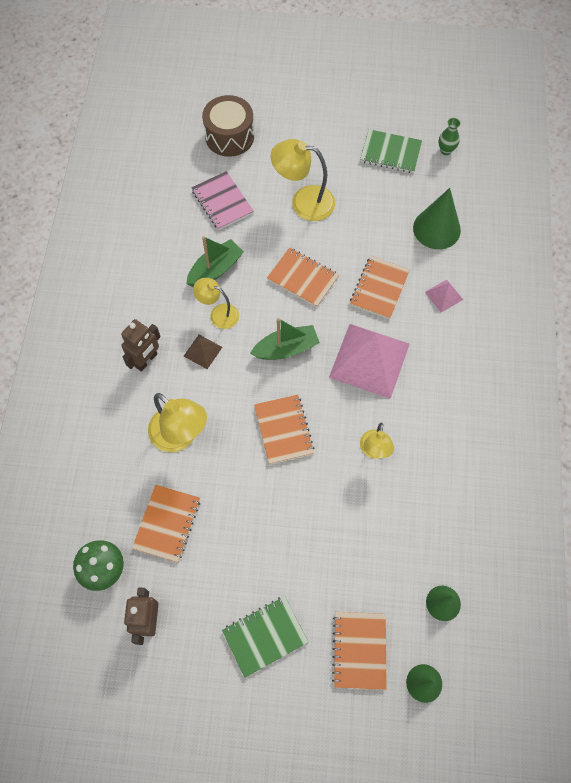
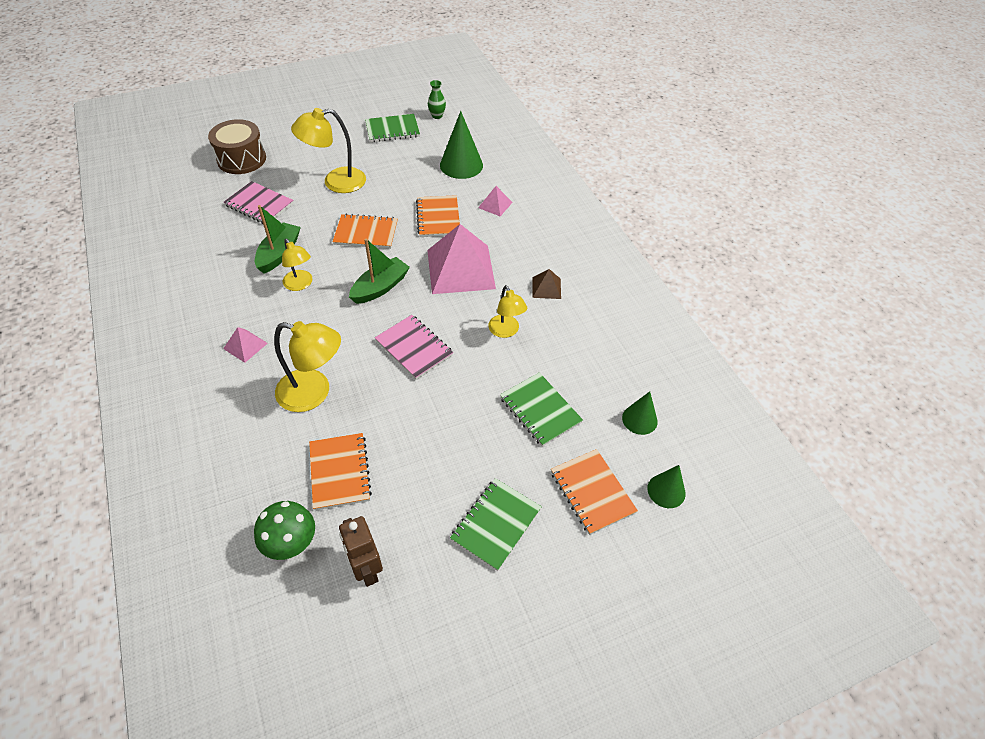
camera: 30 degrees left, 15 degrees down
(146, 360) = (245, 346): brown robot -> pink pyramid
(203, 351) = (300, 318): brown pyramid -> brown pyramid (546, 288)
(218, 314) = (300, 284): yellow lamp -> yellow lamp turned 120 degrees counterclockwise
(284, 430) = (414, 348): orange notebook -> pink notebook
(359, 548) = (540, 410): none -> green notebook

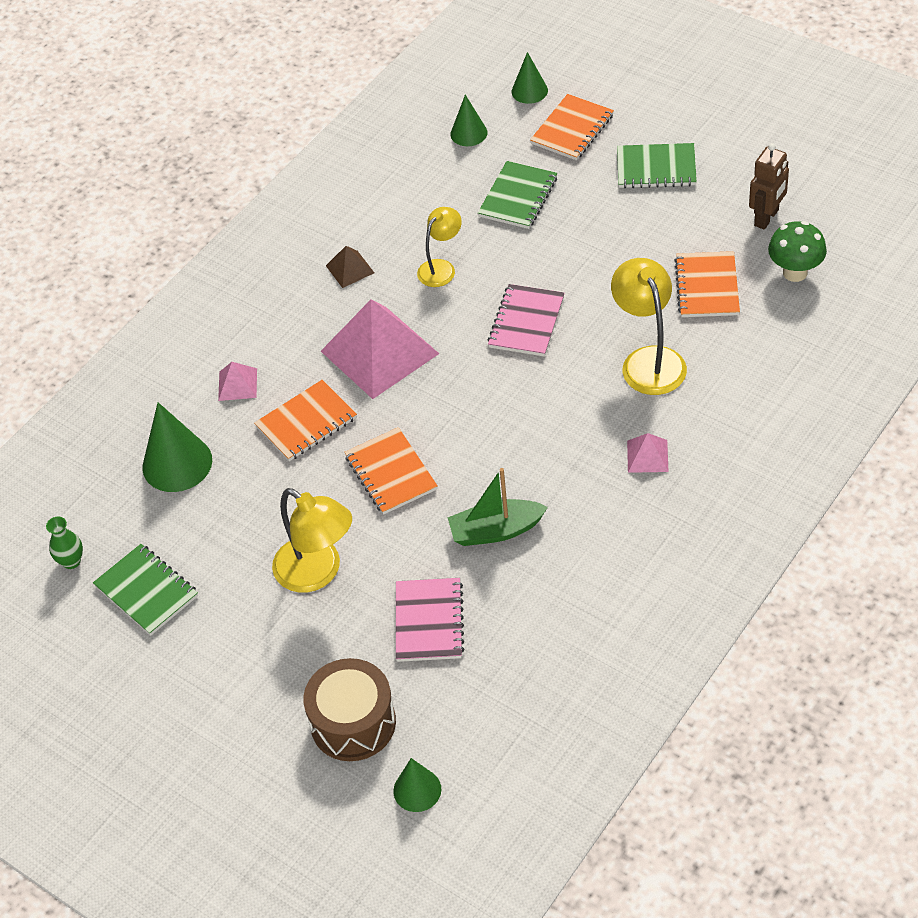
camera: 115 degrees left, 0 degrees up
(183, 163) = (417, 790): none -> green cone
(300, 284) = (525, 474): yellow lamp -> none
(340, 472) = (707, 287): orange notebook -> orange notebook turned 45 degrees counterclockwise
(380, 287) = (467, 401): green boat -> none

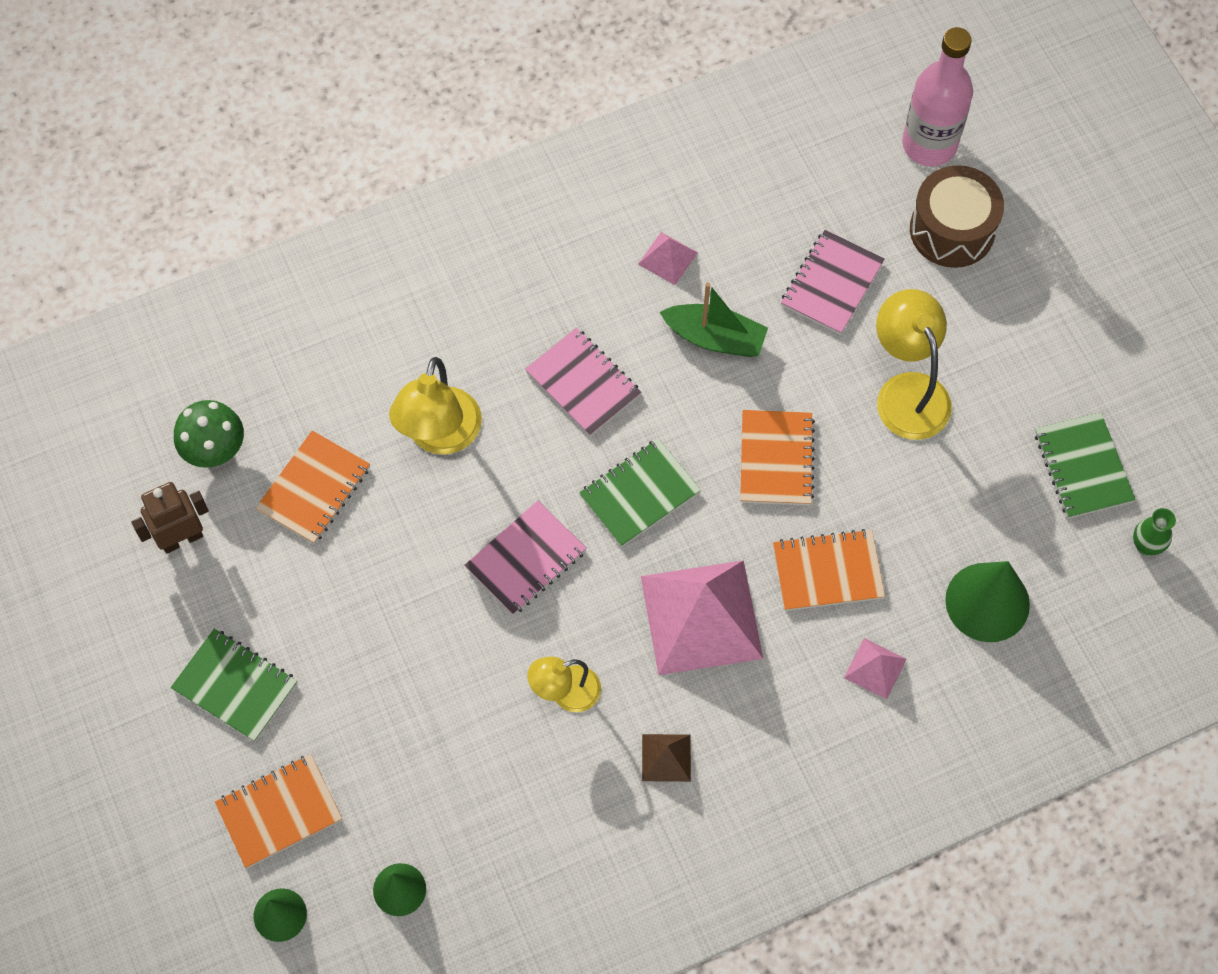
camera: 155 degrees left, 15 degrees up
(417, 790) = (929, 145): green cone -> pink bottle
(518, 197) = (414, 744): green notebook -> green notebook (639, 494)
(573, 447) = (583, 383): none -> pink notebook
(647, 456) = (522, 332): pink pyramid -> pink pyramid (667, 258)

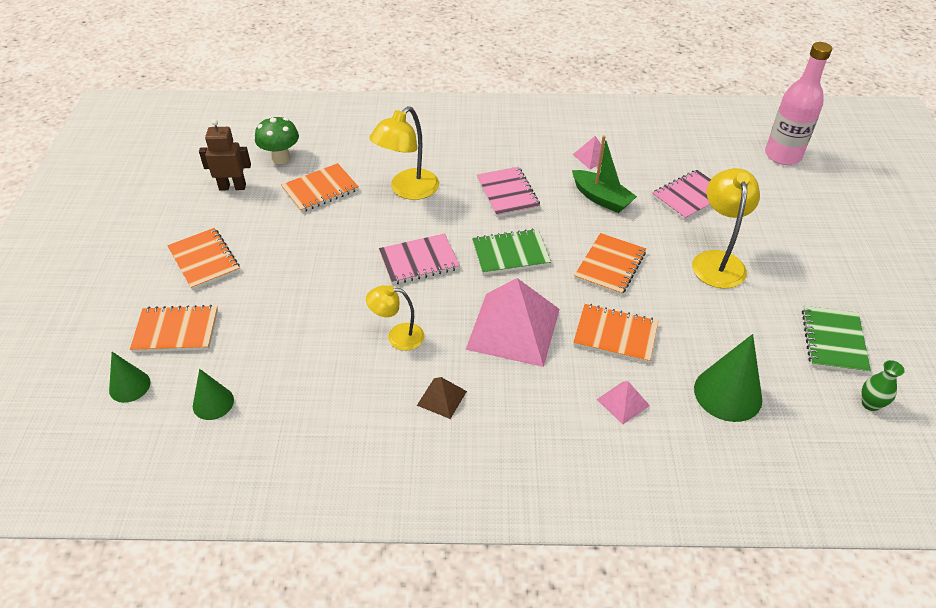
camera: 25 degrees right, 20 degrees down
(235, 686) = (204, 260): green notebook -> orange notebook
(952, 230) = (782, 195): brown drum -> none

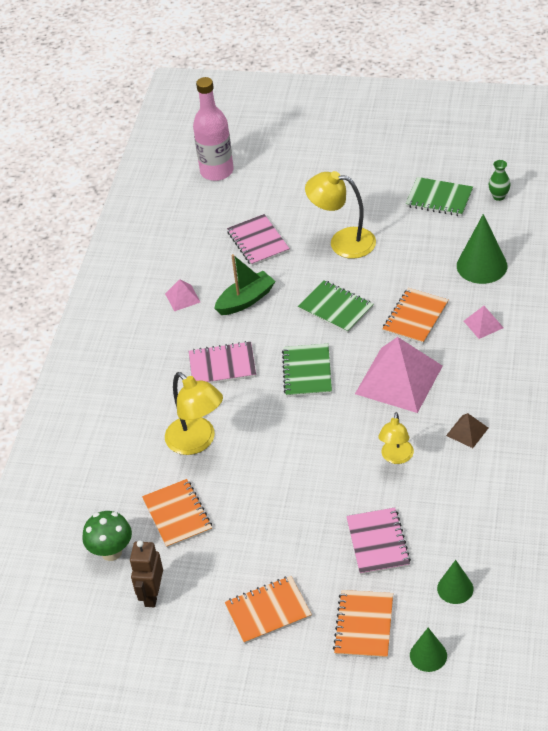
camera: 75 degrees left, 0 degrees up
(419, 261) = (304, 438): pink notebook -> pink notebook (378, 543)
(610, 266) = (336, 308): orange notebook -> green notebook

